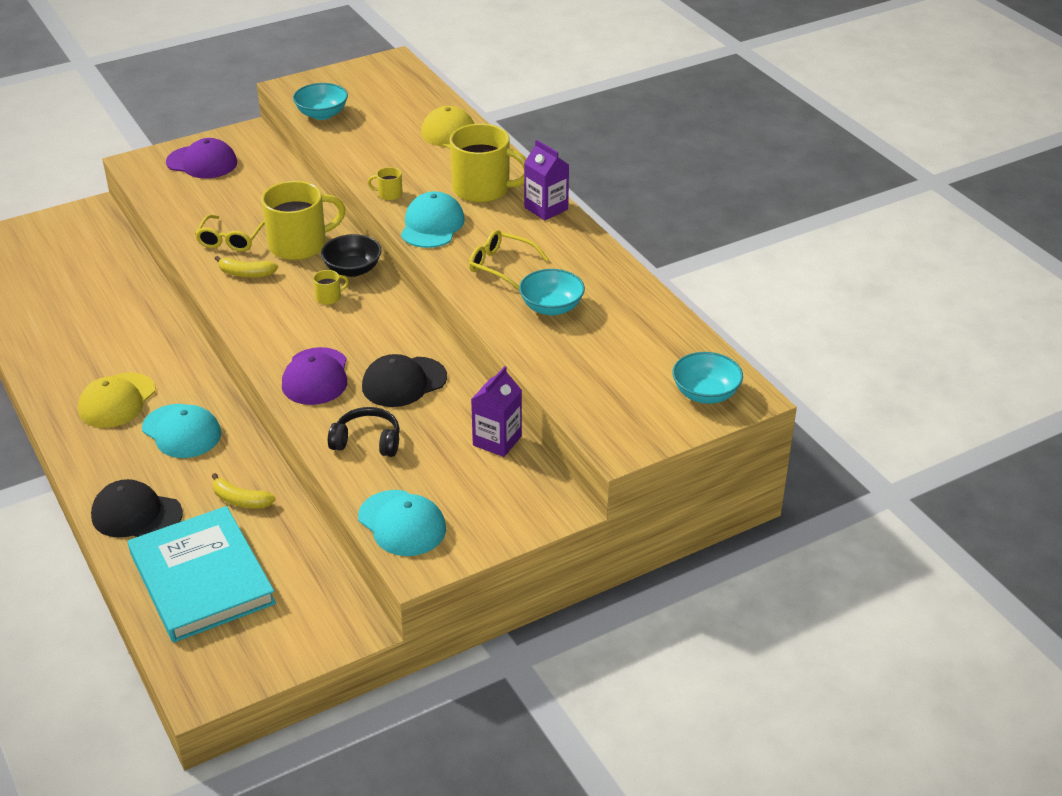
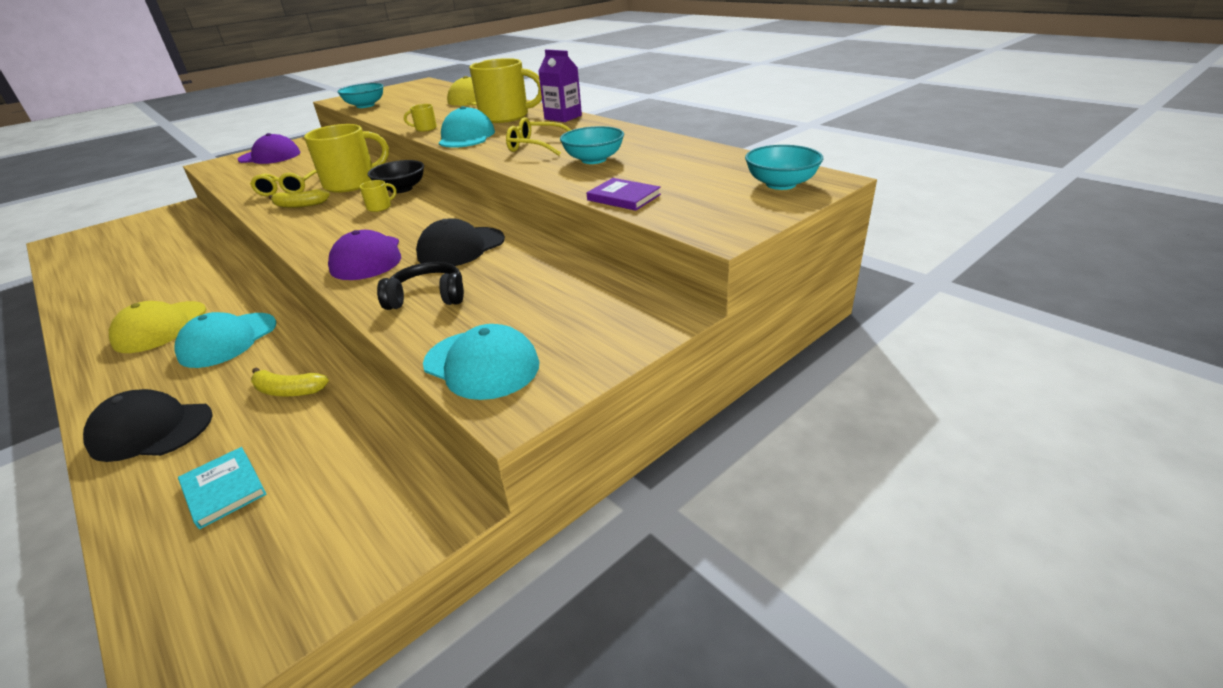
camera: 10 degrees left, 5 degrees down
(182, 431) = (228, 340): turquoise cap -> turquoise cap turned 90 degrees clockwise
(201, 578) = (224, 489): turquoise book -> turquoise book, size x0.43
(497, 440) = (572, 273): purple carton -> none
(557, 378) = (623, 197): none -> purple book

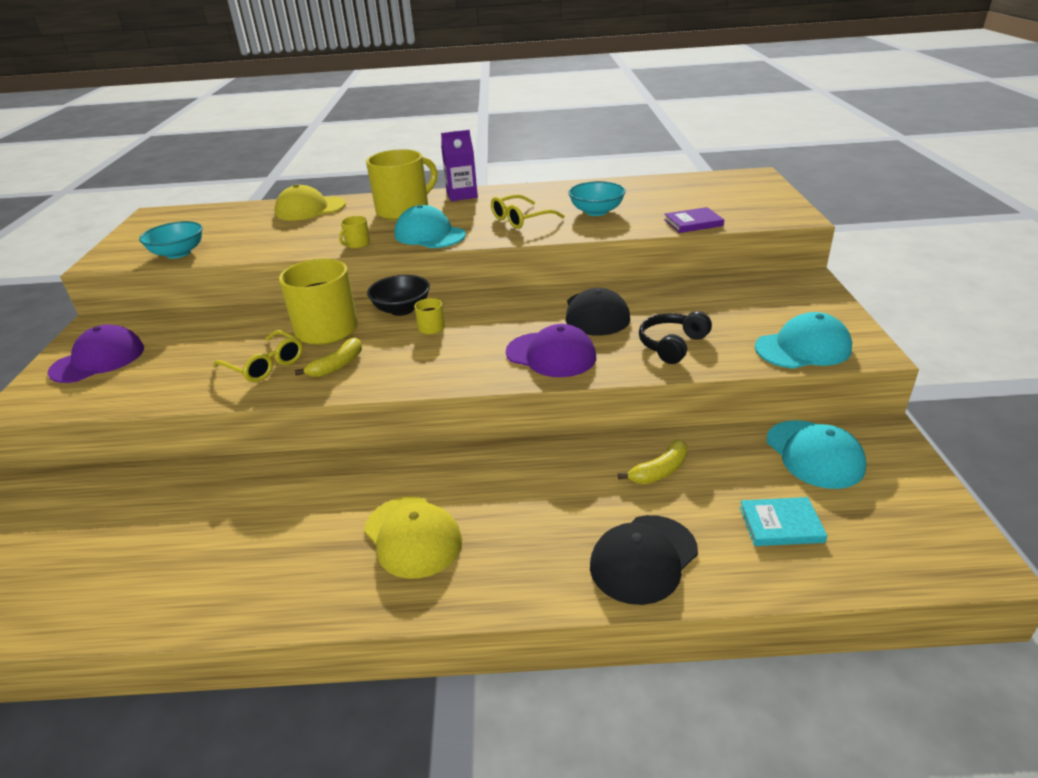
camera: 50 degrees left, 0 degrees up
(228, 340) = (513, 493): turquoise cap -> turquoise cap (814, 454)
(781, 184) = (743, 185): turquoise bowl -> none

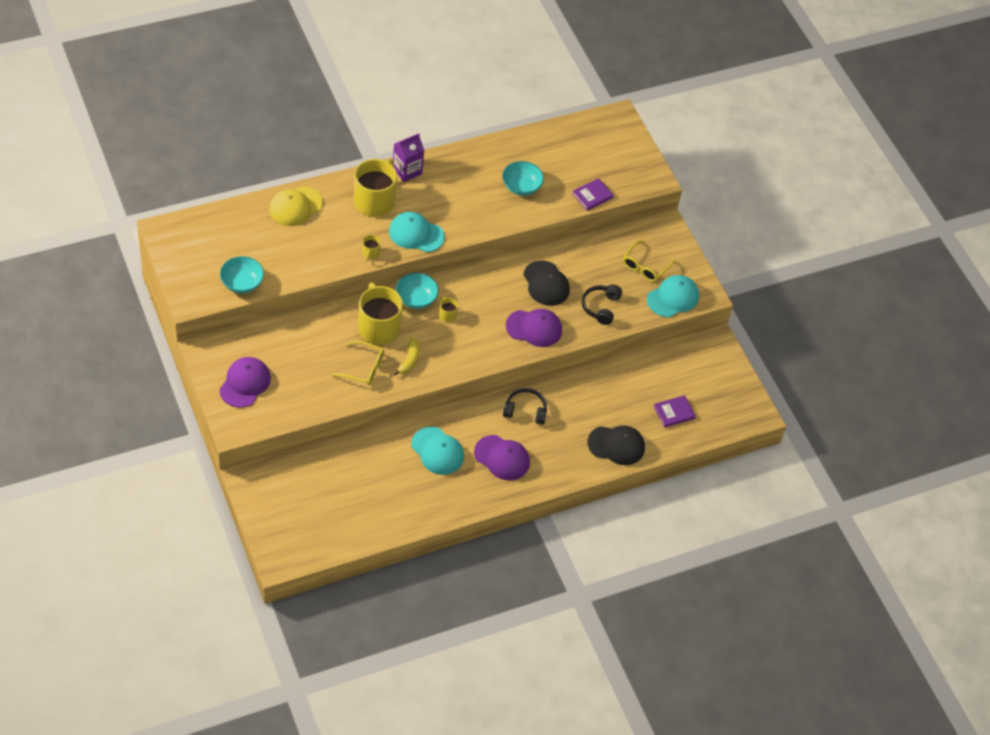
camera: 30 degrees left, 20 degrees up
(402, 309) = (416, 299): black bowl -> turquoise bowl
(412, 536) = (502, 458): yellow cap -> purple cap
(496, 474) = (525, 411): none -> black headphones
(521, 219) = (472, 204): yellow glasses -> yellow glasses (645, 266)
(643, 559) = (616, 445): black cap -> black cap turned 105 degrees counterclockwise
(659, 471) = (609, 391): yellow banana -> none
(781, 524) = (674, 412): turquoise book -> purple book
(814, 454) = (684, 364): turquoise cap -> turquoise cap (437, 451)

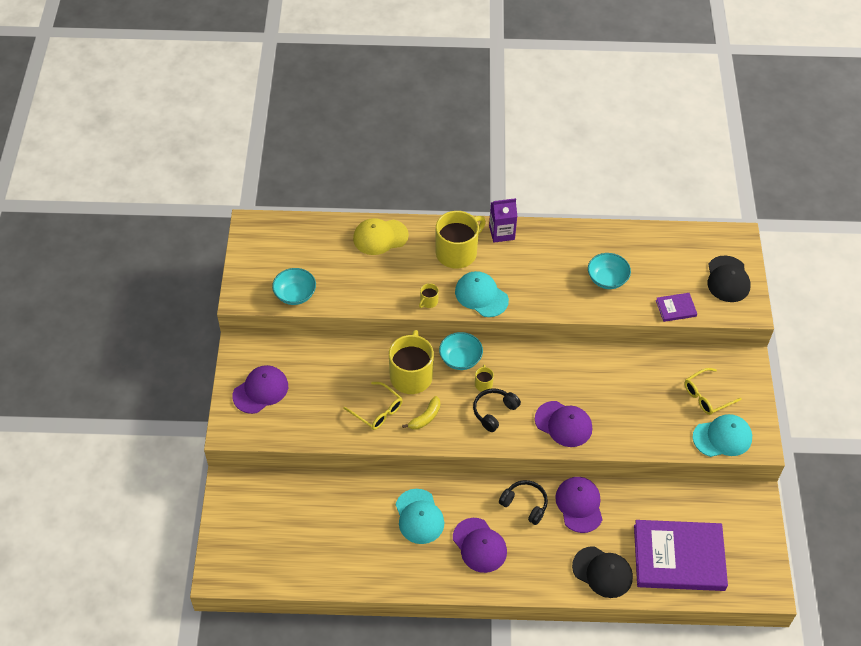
camera: 30 degrees right, 0 degrees up
(546, 283) = (596, 383): black cap -> black cap (728, 279)
(572, 396) = (579, 505): none -> purple cap
(601, 307) = (641, 424): black headphones -> black headphones (494, 412)
(674, 412) = (679, 557): purple book -> purple book, size x2.35

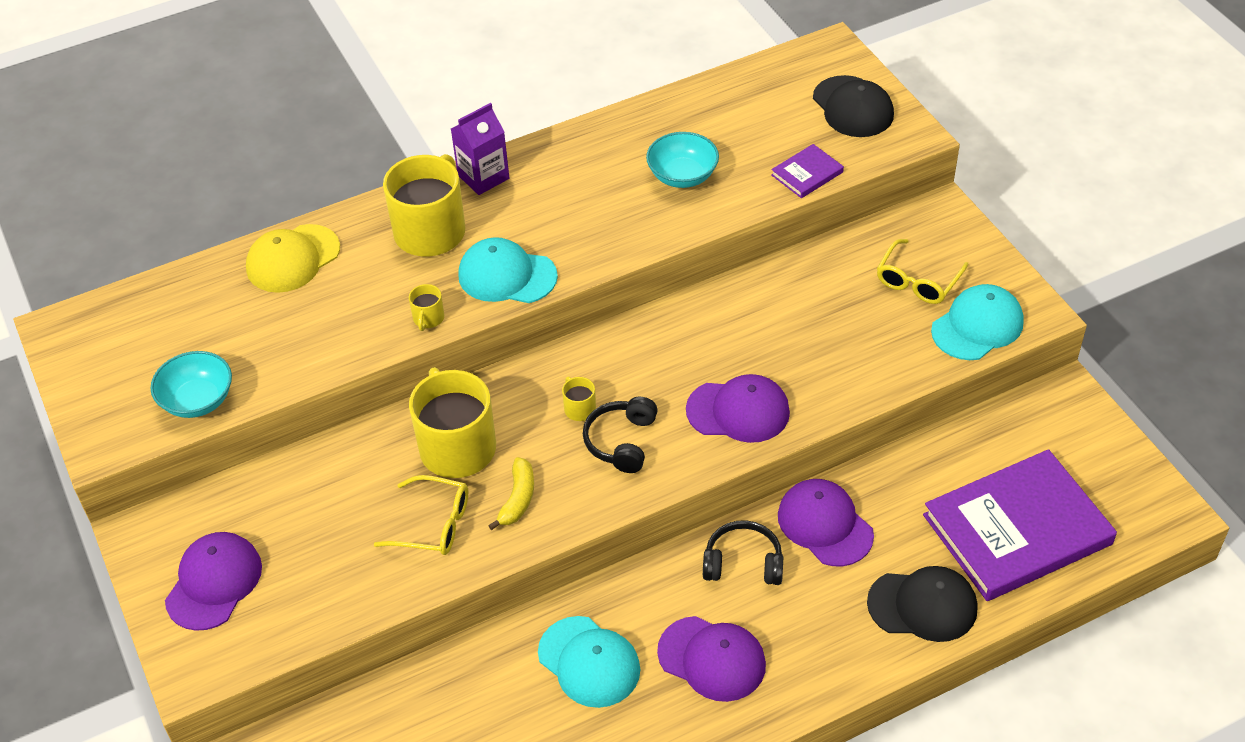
camera: 25 degrees left, 5 degrees down
(460, 359) = (521, 389): turquoise bowl -> none

